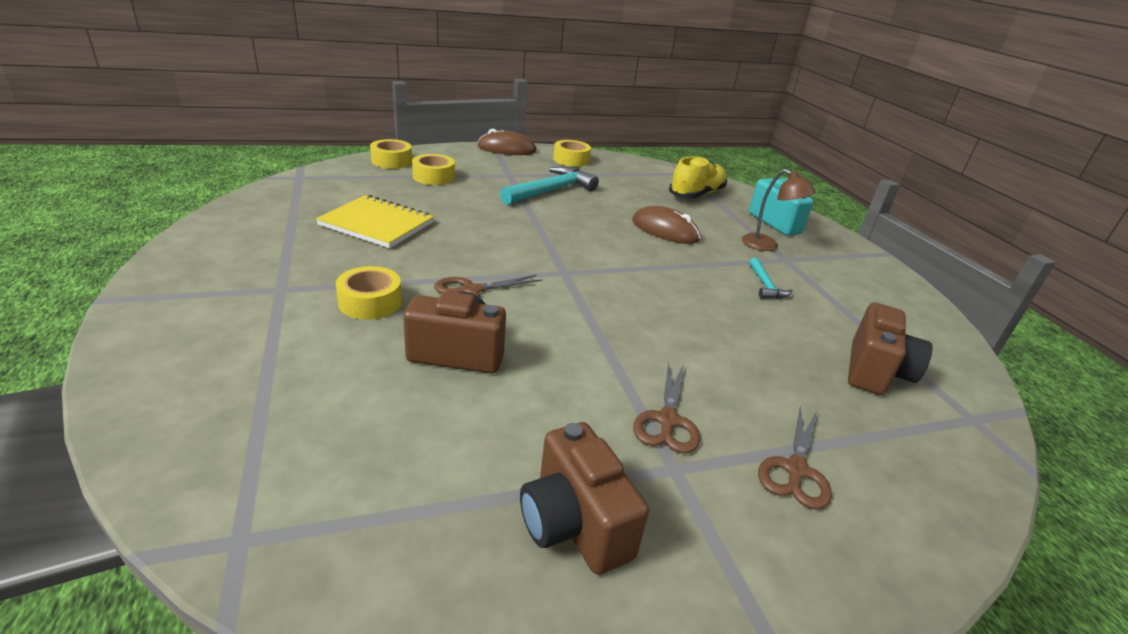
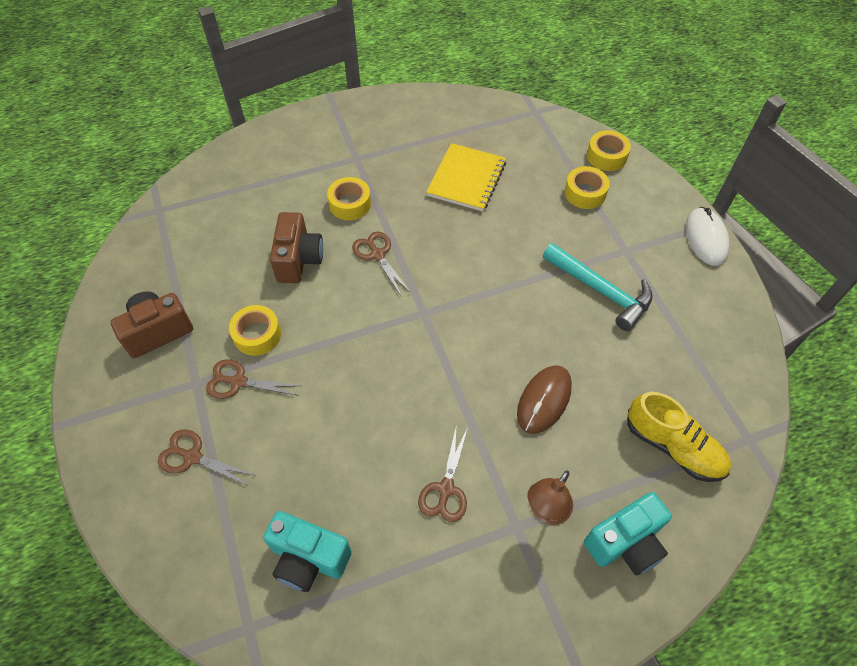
camera: 90 degrees right, 25 degrees up
(507, 149) = (706, 238): brown mouse -> white mouse
(571, 160) = (712, 304): yellow tape -> yellow tape (257, 335)
(765, 285) = (446, 489): turquoise hammer -> brown scissors
(875, 372) = (308, 558): brown camera -> turquoise camera

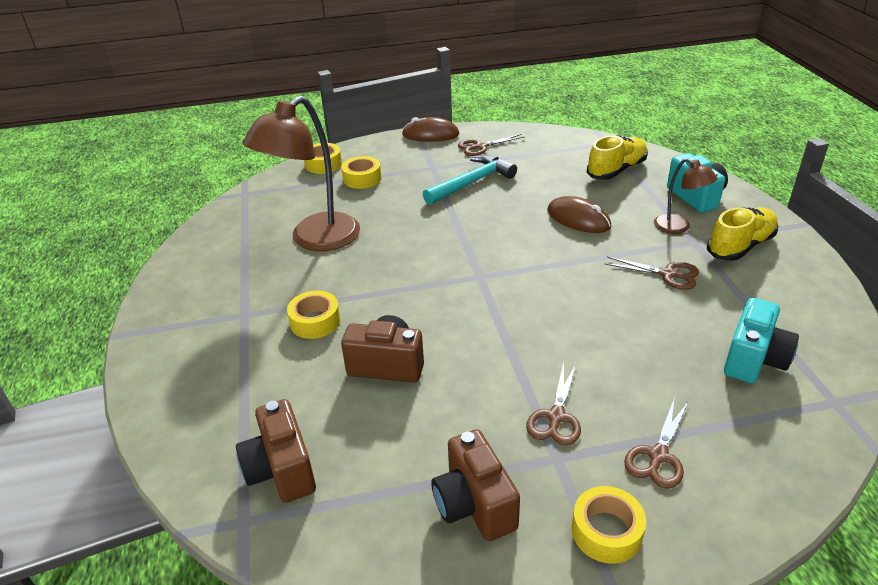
camera: 80 degrees left, 20 degrees down
(197, 219) = (281, 470): none -> brown camera
(257, 335) = (491, 401): yellow tape -> yellow tape (606, 531)
(377, 255) = (397, 303): brown scissors -> brown scissors (480, 146)
(466, 179) = (315, 239): yellow notebook -> brown lamp
(515, 582) = (740, 246): none -> yellow shoe
(706, 238) = (430, 134): white mouse -> brown mouse

